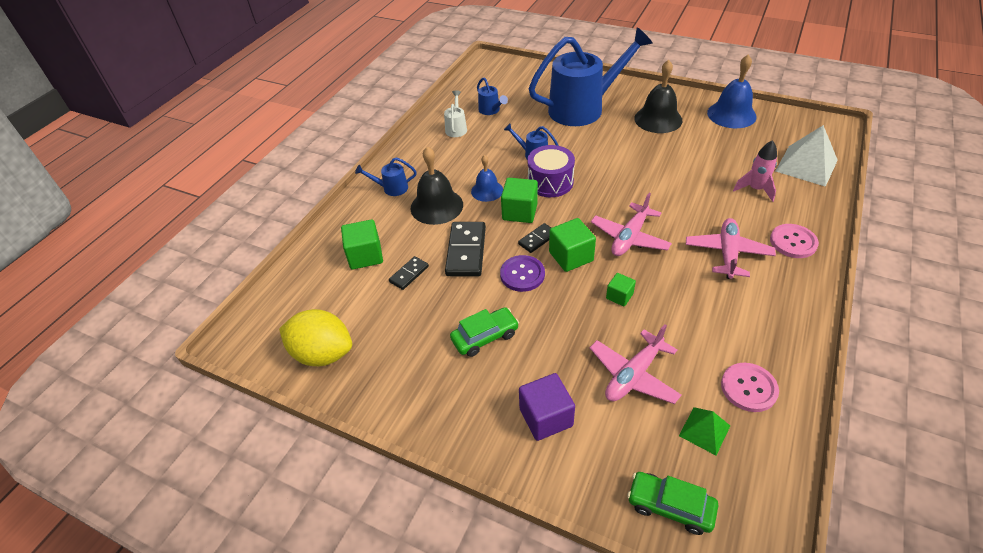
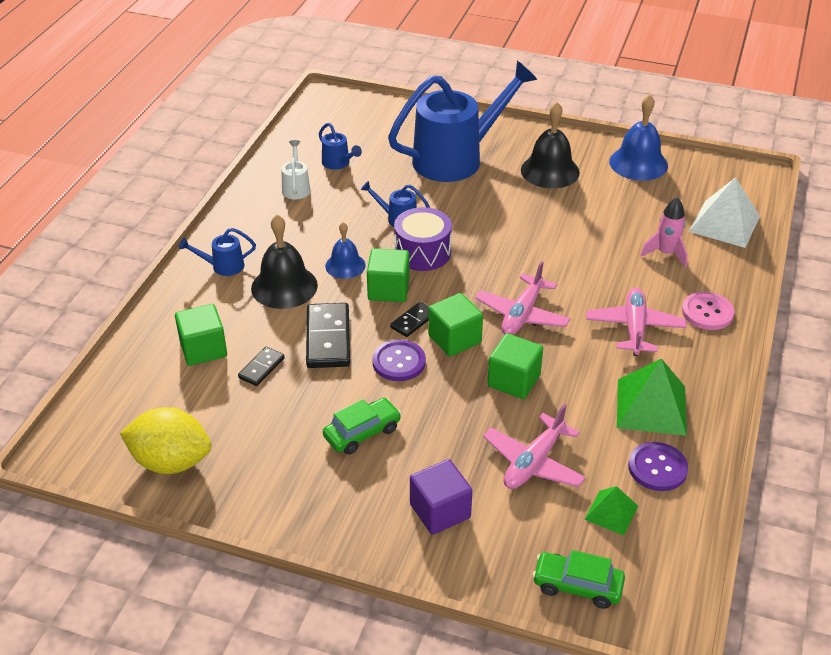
camera: 10 degrees left, 5 degrees down
(619, 296) = (513, 380): green cube -> green cube, size x1.71
(743, 327) = (651, 406): none -> green pyramid
(748, 388) = (657, 468): pink button -> purple button

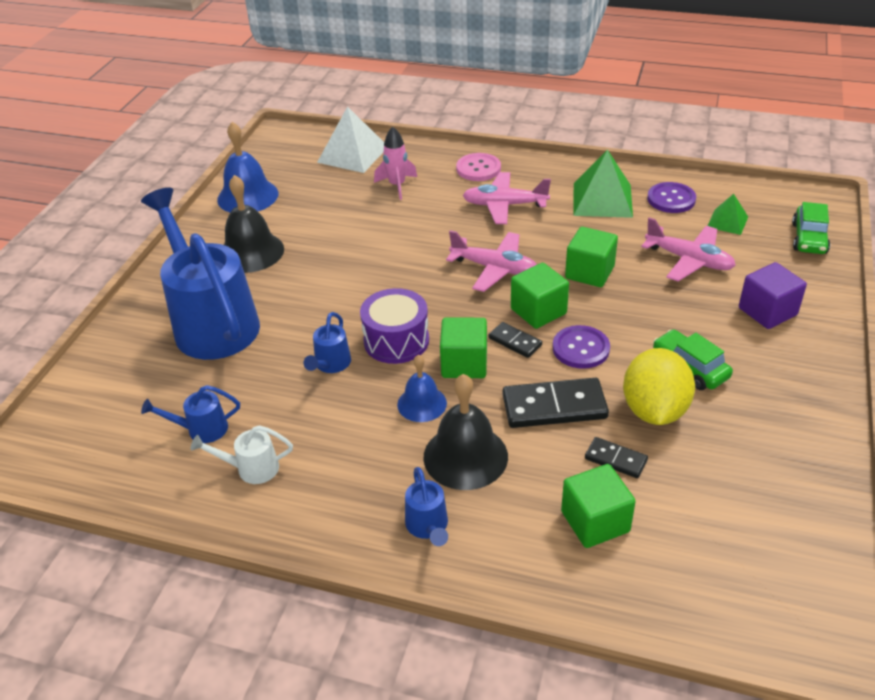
camera: 90 degrees left, 0 degrees up
(171, 462) = (789, 521): yellow lemon -> yellow lemon (654, 410)
(338, 163) = (201, 429): blue watering can -> blue watering can turned 150 degrees counterclockwise

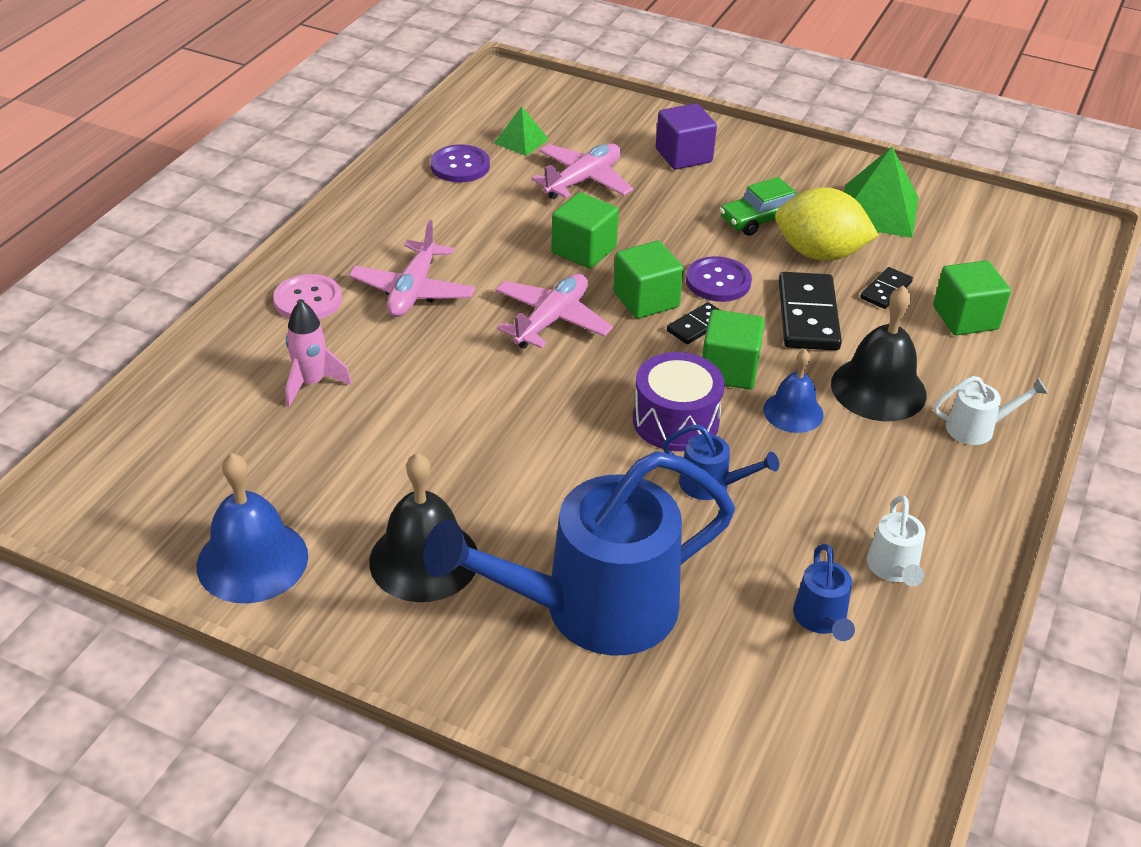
camera: 85 degrees left, 0 degrees up
(353, 154) = (188, 423): white pyramid -> none
(428, 527) = (977, 428): blue watering can -> white watering can
(602, 200) = (437, 213): green pyramid -> green pyramid (878, 210)
(809, 238) = (571, 102): green car -> none

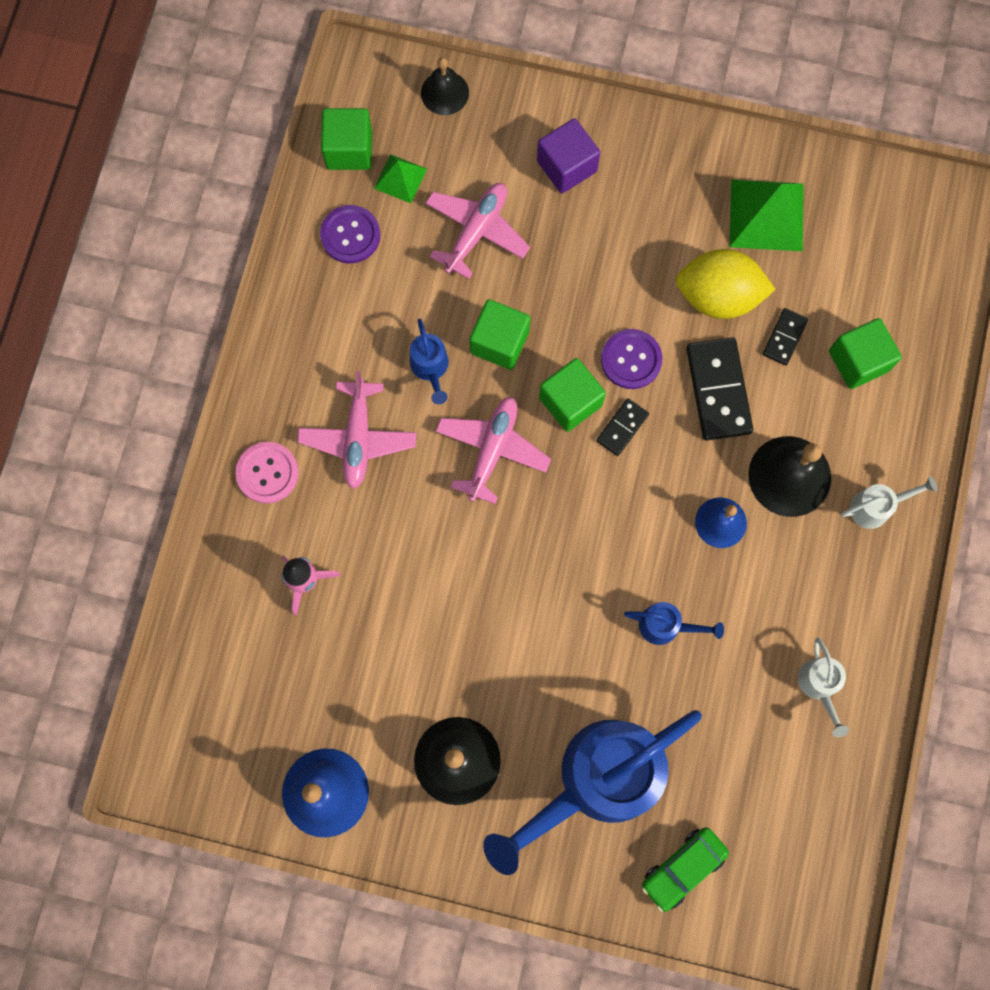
camera: 10 degrees left, 35 degrees up
(580, 101) = (444, 93): none -> black bell
(675, 421) = (624, 557): purple drum -> none
(729, 370) = (659, 481): green cube -> green cube (349, 149)
(760, 219) = (657, 255): green car -> green car (683, 868)
(821, 620) = (770, 751): blue watering can -> blue watering can (430, 368)

